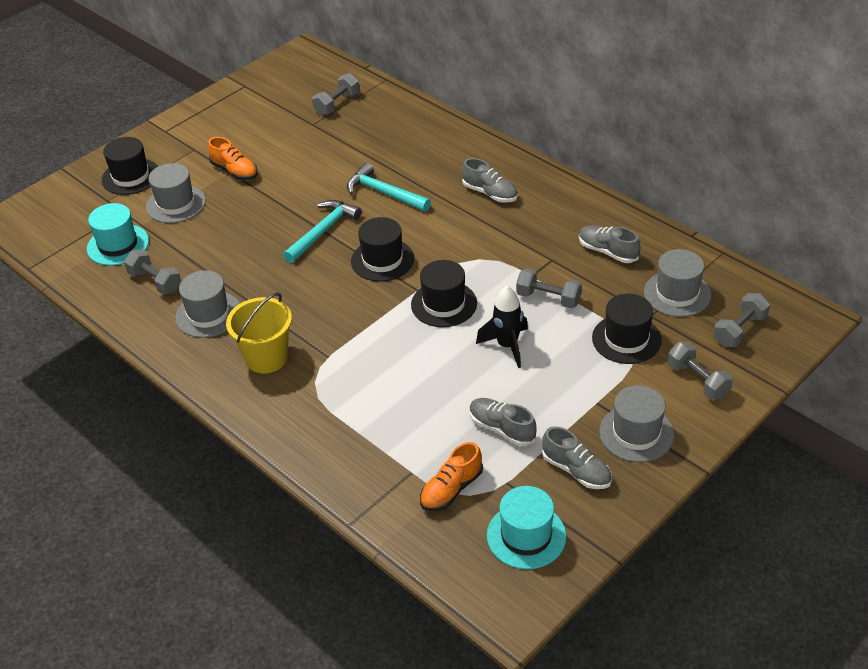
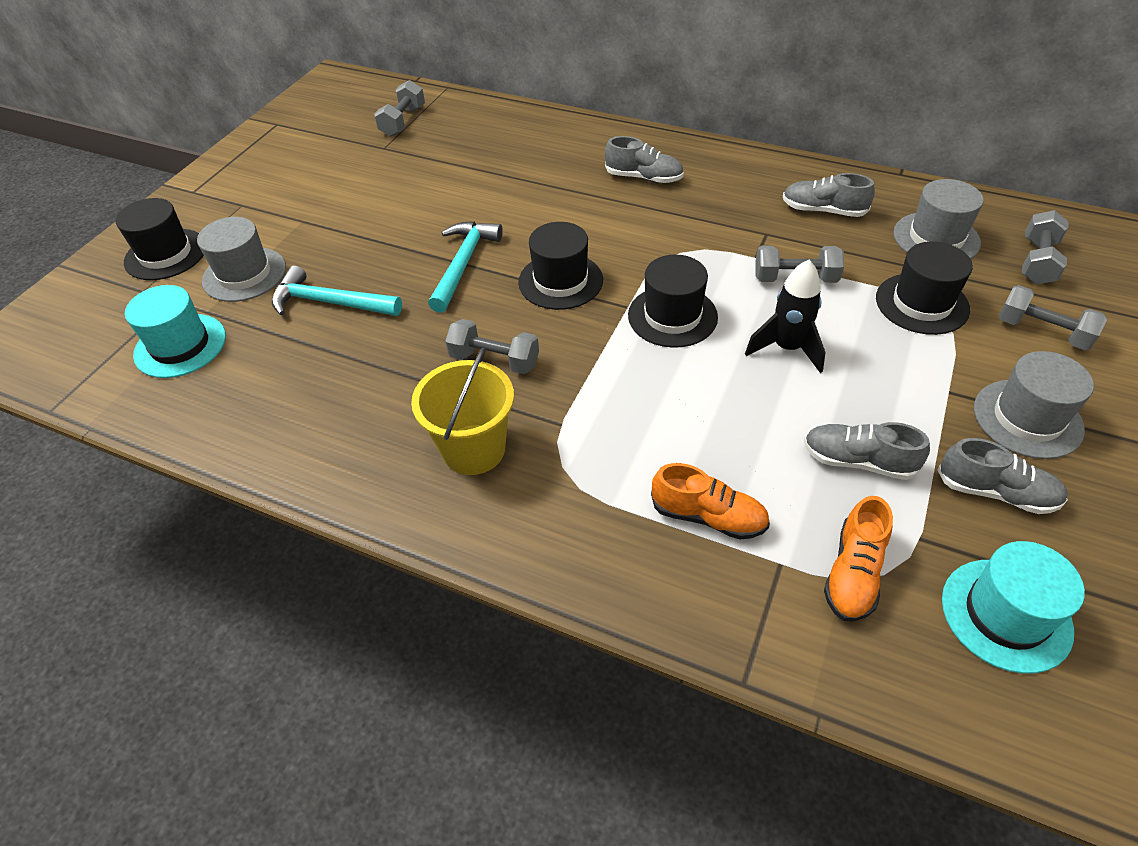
camera: 20 degrees left, 5 degrees up
(155, 281) = (257, 383): grey dumbbell -> grey dumbbell (494, 360)
(208, 314) = (357, 409): grey hat -> none
(235, 171) = (309, 219): orange shoe -> orange shoe (708, 516)
(384, 193) = (516, 203): turquoise hammer -> turquoise hammer (330, 302)

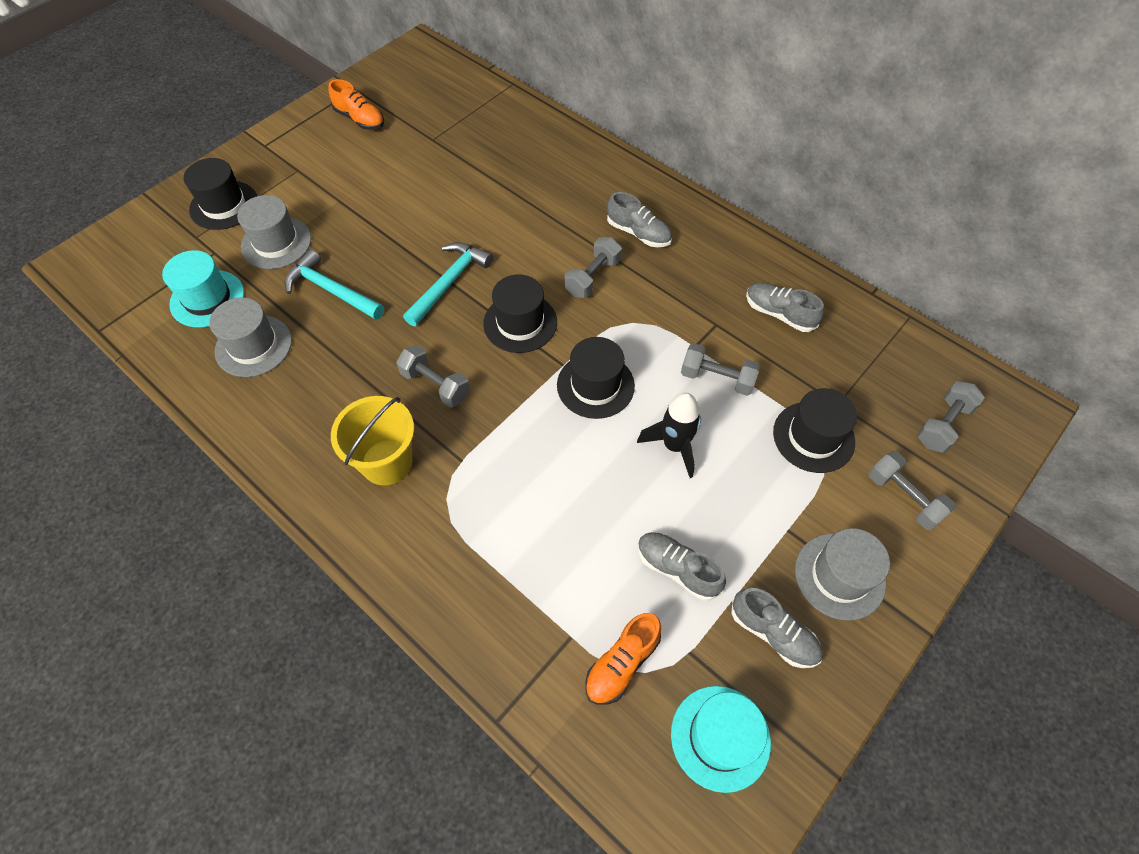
camera: 15 degrees right, 10 degrees up
(403, 122) = (459, 114): grey dumbbell -> grey dumbbell (592, 277)
(708, 516) = (536, 579): orange shoe -> orange shoe (360, 119)
(936, 238) = (865, 373): grey hat -> grey hat (253, 346)

